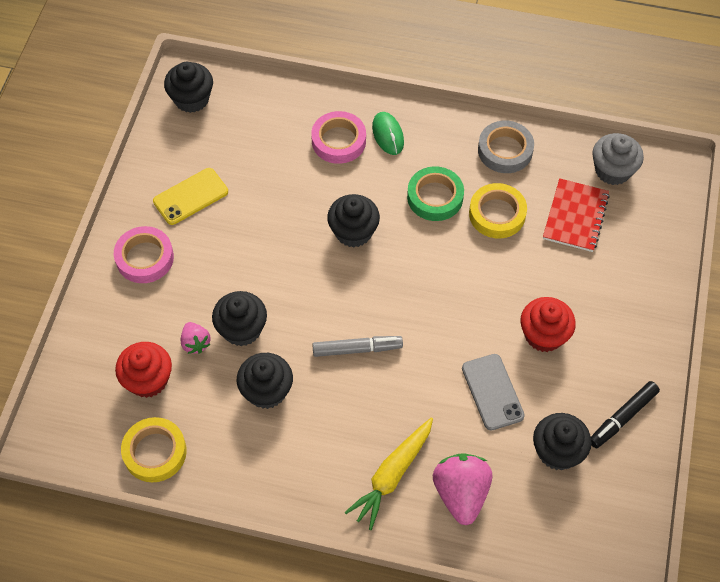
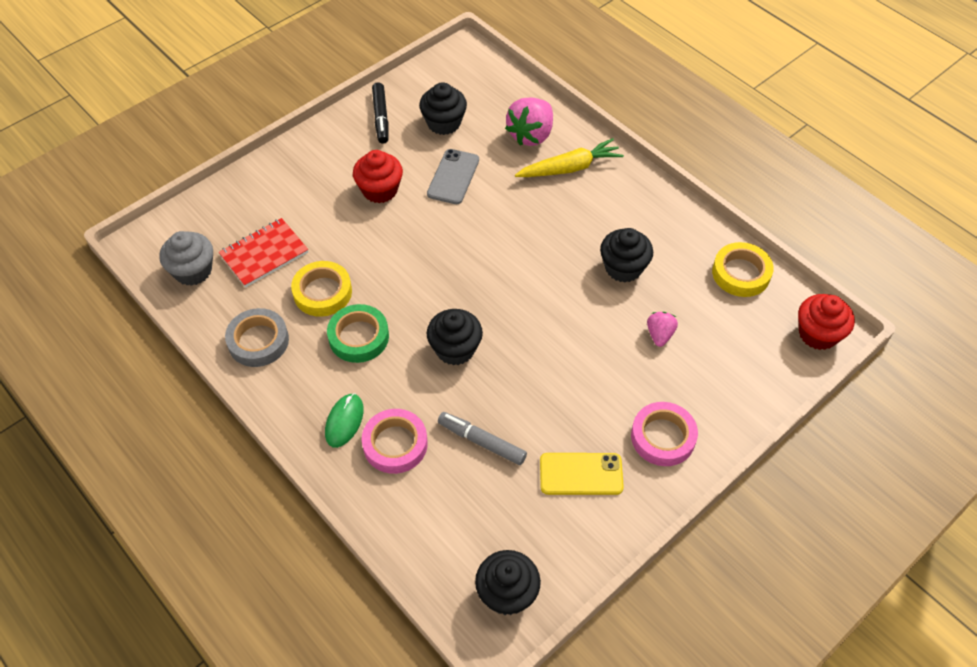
camera: 145 degrees left, 5 degrees down
(148, 380) = (718, 328): red cupcake -> red cupcake (818, 334)
(242, 329) = (612, 324): black cupcake -> none
(357, 349) = (529, 257): grey marker -> grey marker (481, 441)
(622, 417) = (381, 117): black marker -> black marker turned 90 degrees clockwise

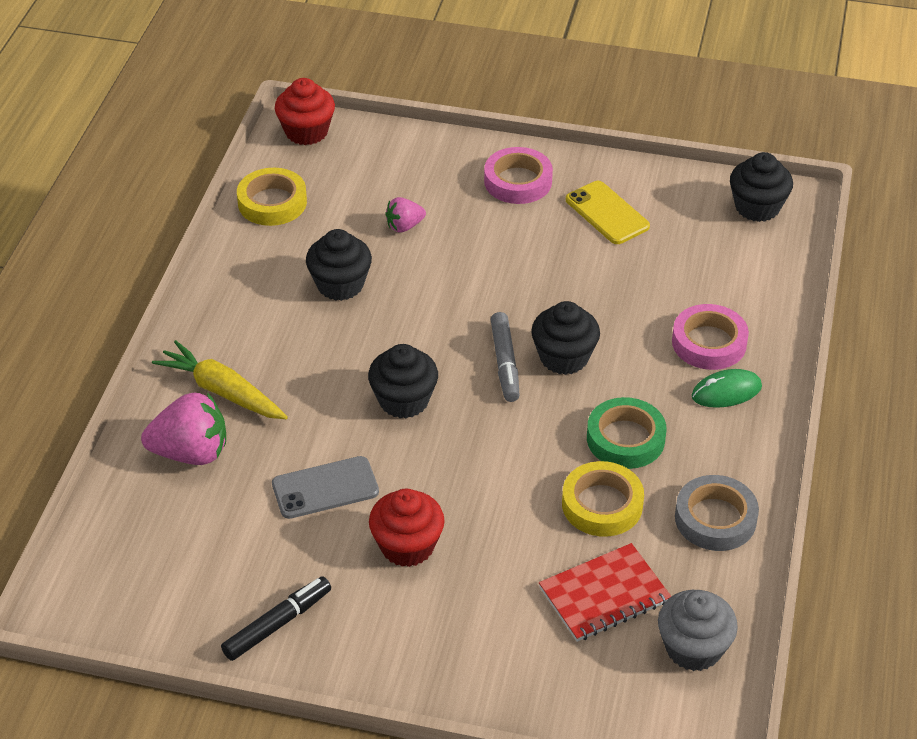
camera: 125 degrees left, 10 degrees down
(264, 254) = (604, 595): red notebook -> red notebook turned 45 degrees counterclockwise
(444, 123) = (236, 550): black cupcake -> black cupcake (404, 400)
(481, 441) = (643, 287): grey marker -> grey marker (505, 363)

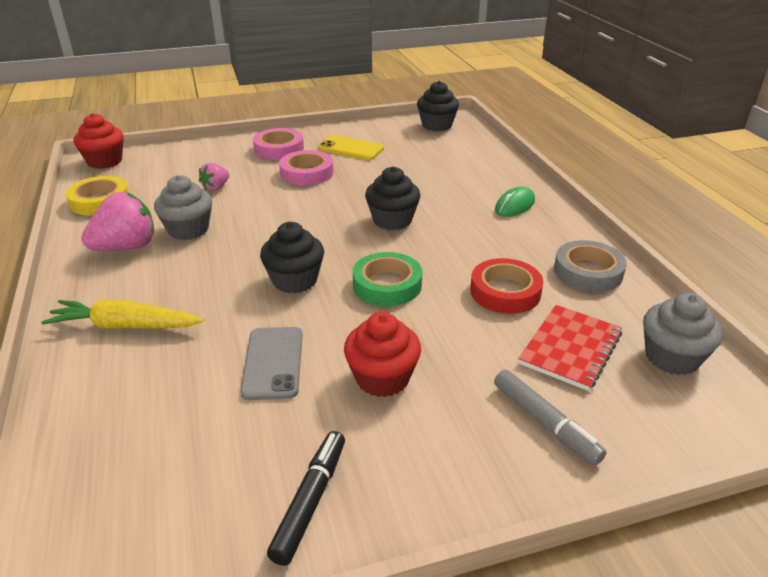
camera: 30 degrees left, 10 degrees down
(191, 453) = (120, 383): pink strawberry -> pink strawberry (126, 247)
(325, 488) = (273, 363): grey phone -> grey phone turned 45 degrees counterclockwise
(340, 284) = (188, 229): black cupcake -> grey cupcake
(505, 363) = (353, 235): grey marker -> grey marker (545, 422)
(602, 504) = (505, 292): yellow tape -> red tape
(625, 439) = (479, 249): green tape -> green tape (387, 285)
(709, 343) = (477, 186): pink tape -> pink tape (306, 173)

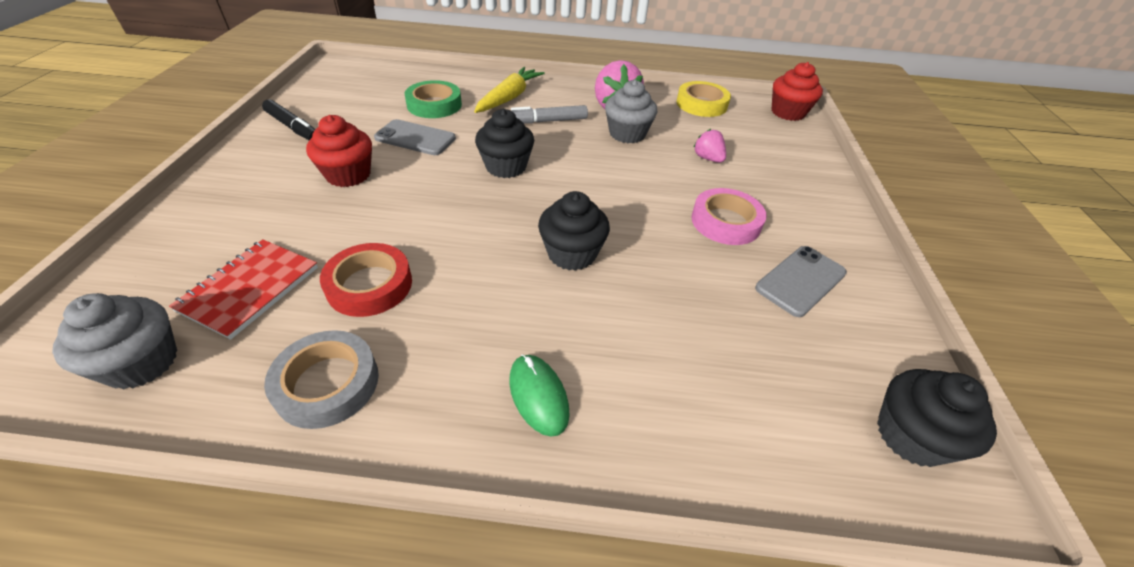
camera: 110 degrees right, 10 degrees up
(279, 149) = (806, 217): pink tape -> none
(350, 148) = (800, 280): yellow phone -> grey phone
(387, 285) = (455, 212): green tape -> green tape (434, 105)
(545, 422) = (212, 231): grey marker -> grey marker (546, 121)
(570, 348) = (250, 289): red notebook -> red notebook turned 60 degrees clockwise

